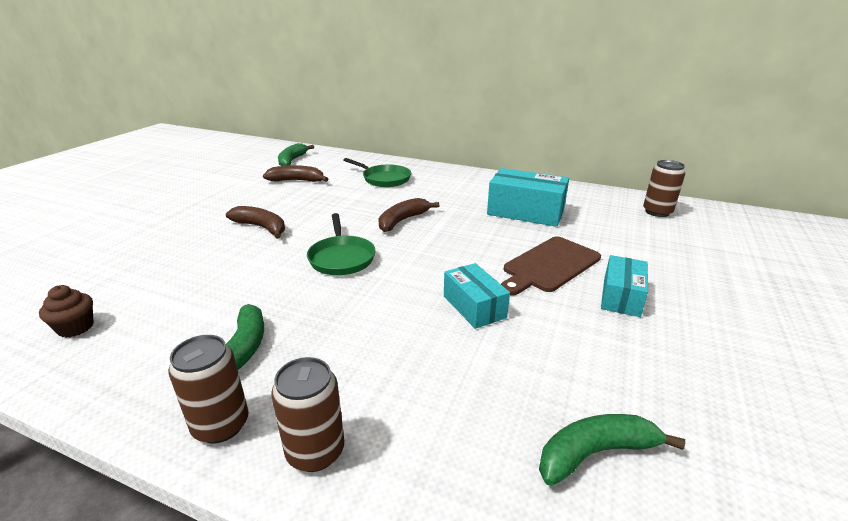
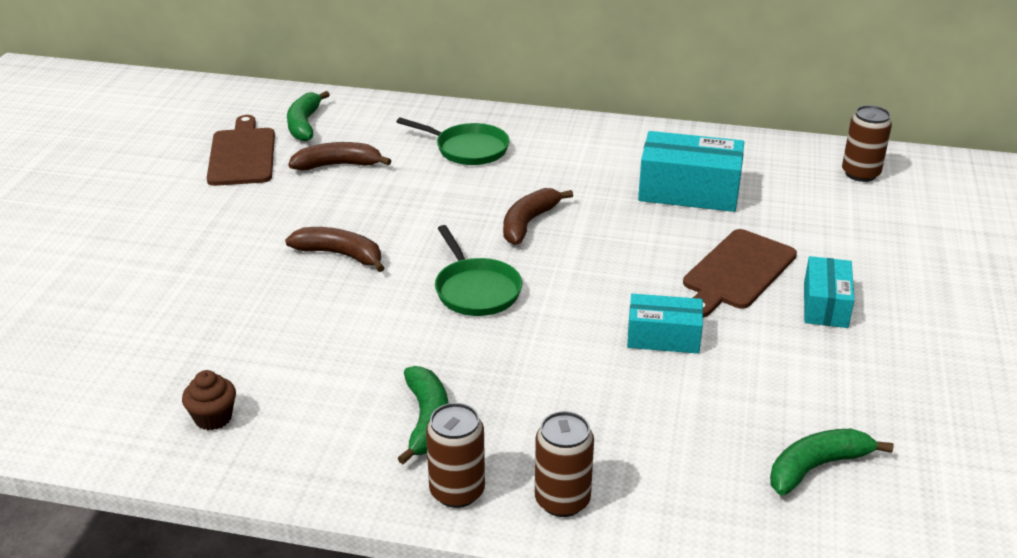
camera: 10 degrees left, 5 degrees up
(243, 171) = (242, 154): none -> brown cutting board
(474, 306) = (663, 337): turquoise box -> turquoise box turned 45 degrees counterclockwise

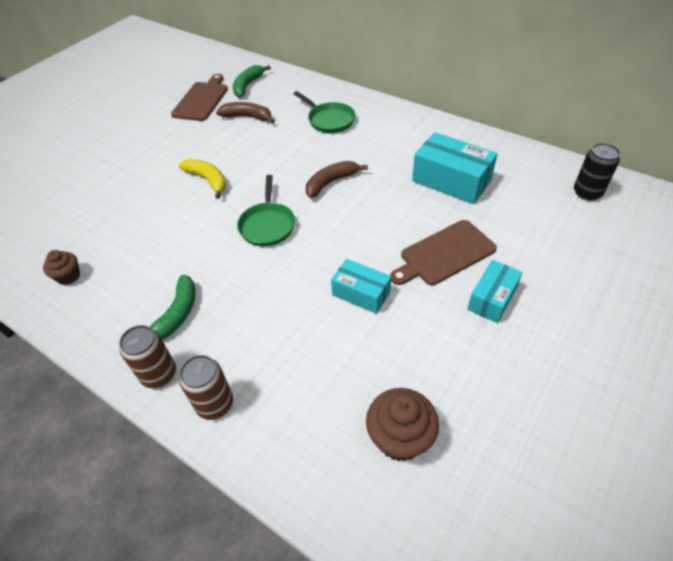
camera: 25 degrees right, 15 degrees up
(340, 255) = (208, 180): brown banana -> yellow banana
(817, 467) = (400, 438): green banana -> brown cupcake
(860, 174) = (587, 193): brown can -> black can

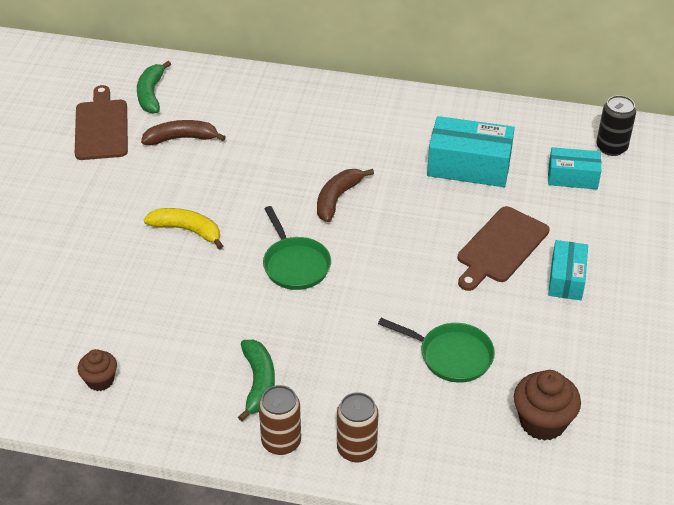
camera: 25 degrees left, 5 degrees down
(329, 120) = (288, 121): green pan -> green pan (451, 355)
(361, 293) = (438, 308): turquoise box -> turquoise box (572, 177)

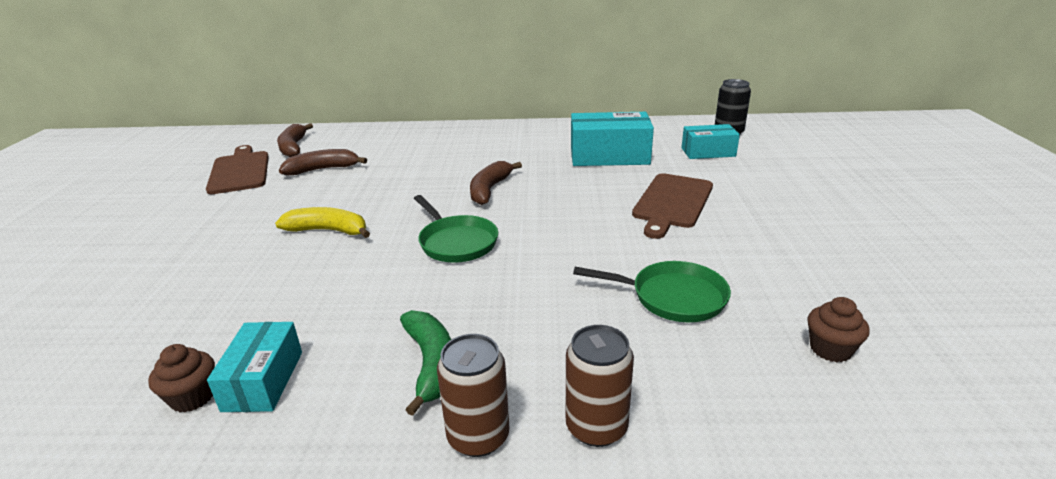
camera: 10 degrees left, 15 degrees down
(151, 94) = (293, 147): green banana -> brown banana
(542, 422) = (830, 349): brown cupcake -> brown cupcake, size x0.61
(566, 279) = (755, 216): turquoise box -> turquoise box (263, 380)

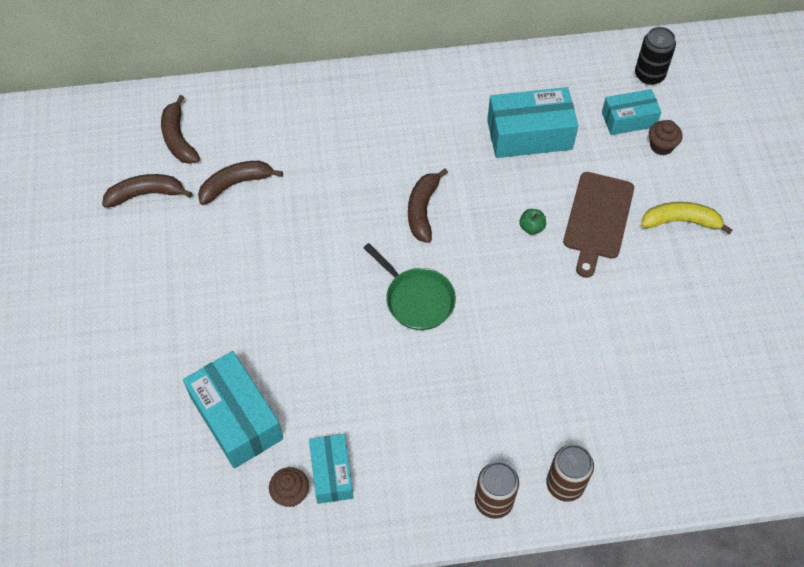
camera: 10 degrees left, 30 degrees up
(188, 317) = (236, 418): none -> turquoise box
(239, 171) = (146, 194): brown cutting board -> brown banana
(328, 231) = (294, 293): yellow banana -> yellow banana (680, 221)
(430, 364) = (443, 444): green banana -> none
(599, 204) = (531, 227): none -> green apple
(672, 297) = (604, 354): green pan -> none
(830, 349) = (713, 398): brown cupcake -> brown cupcake (661, 146)

